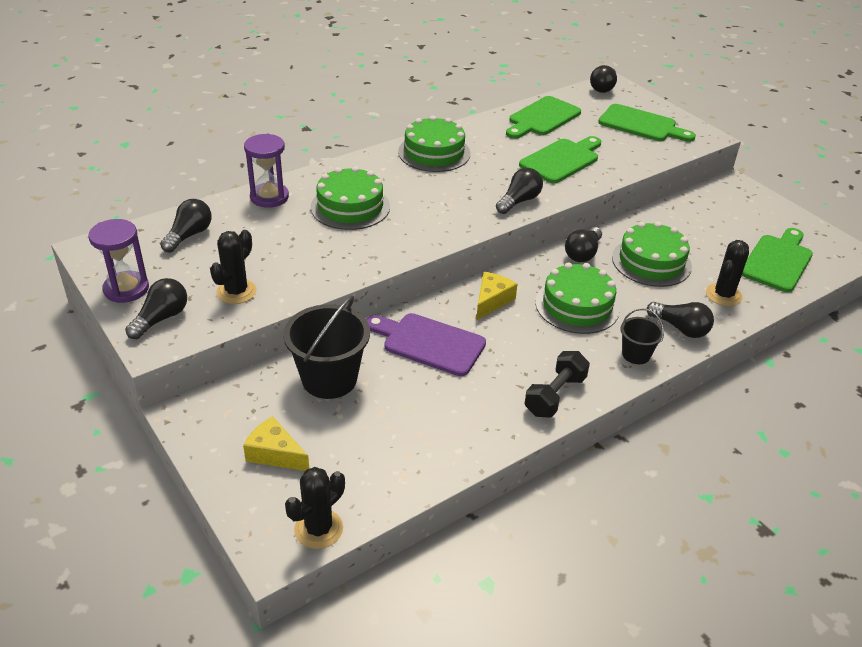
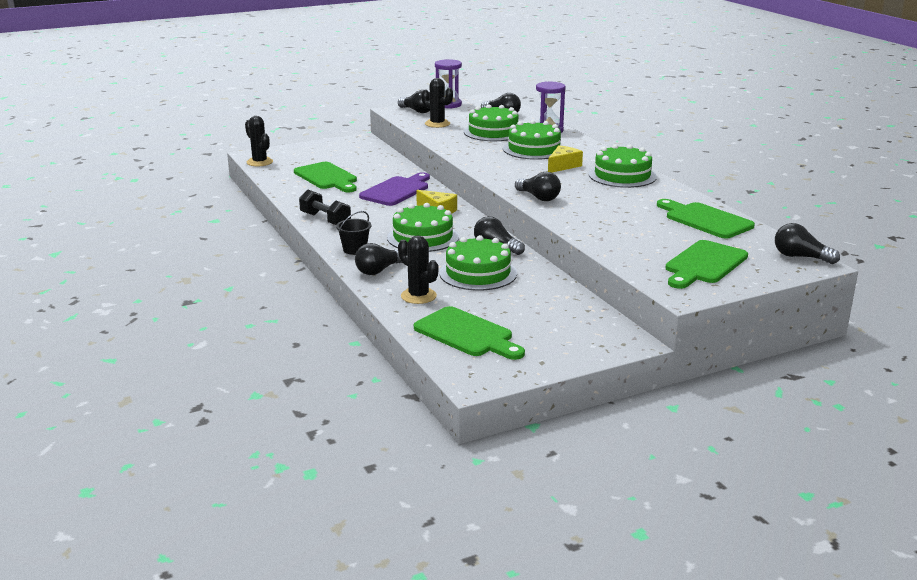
camera: 100 degrees right, 15 degrees down
(275, 454) = (318, 155): yellow cheese -> yellow cheese (563, 166)
(277, 240) = (493, 132): none -> green cake
(329, 379) = (373, 166): black bucket -> none
(562, 160) = (615, 219): green cutting board -> green cutting board (327, 177)

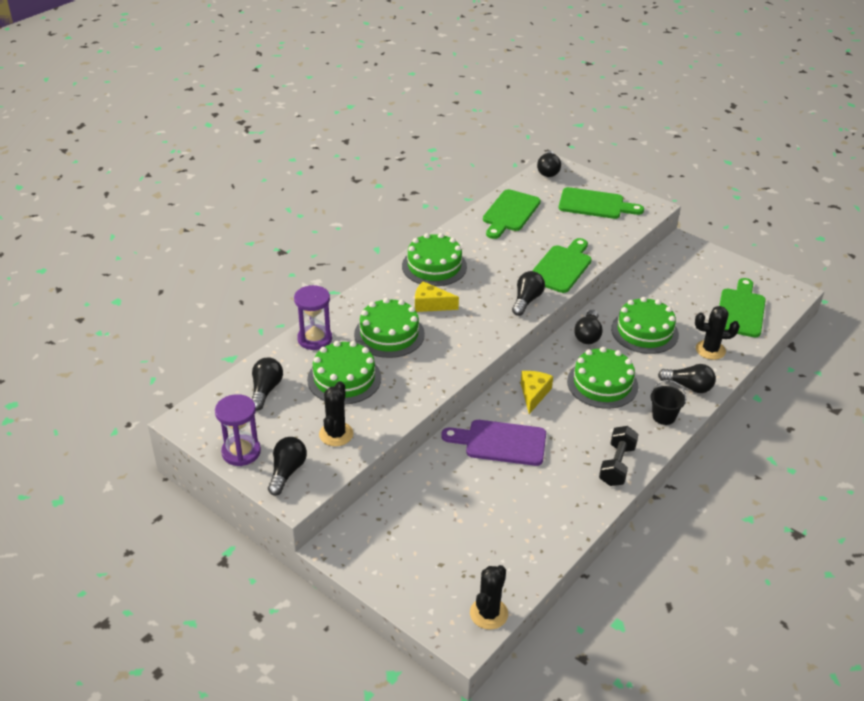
camera: 115 degrees left, 15 degrees up
(327, 177) = (499, 518): green cutting board -> green cutting board (561, 267)
(418, 296) = (710, 350): black cactus -> black cactus turned 75 degrees clockwise

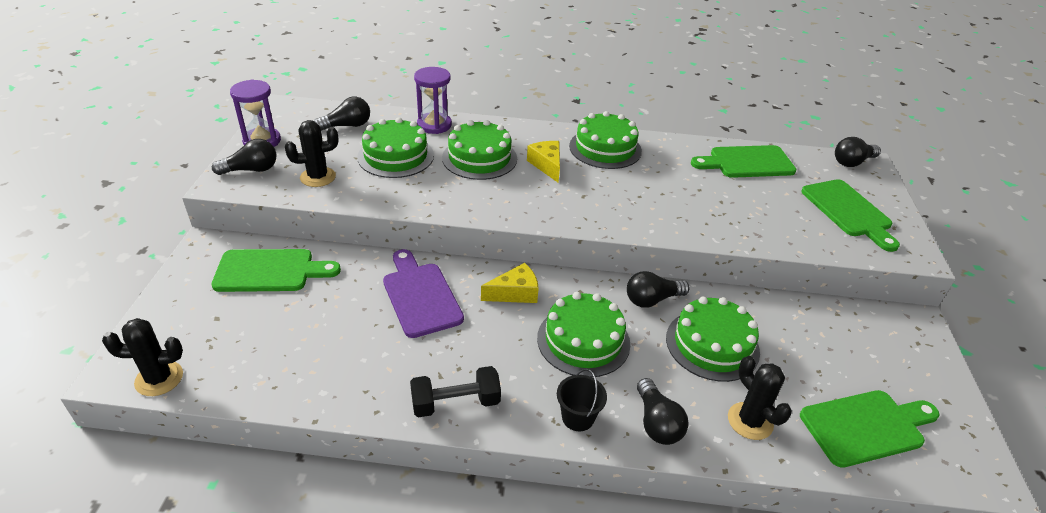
camera: 55 degrees right, 0 degrees up
(526, 300) = (623, 219): black light bulb -> none
(561, 267) = (707, 224): green cutting board -> green cutting board (270, 271)

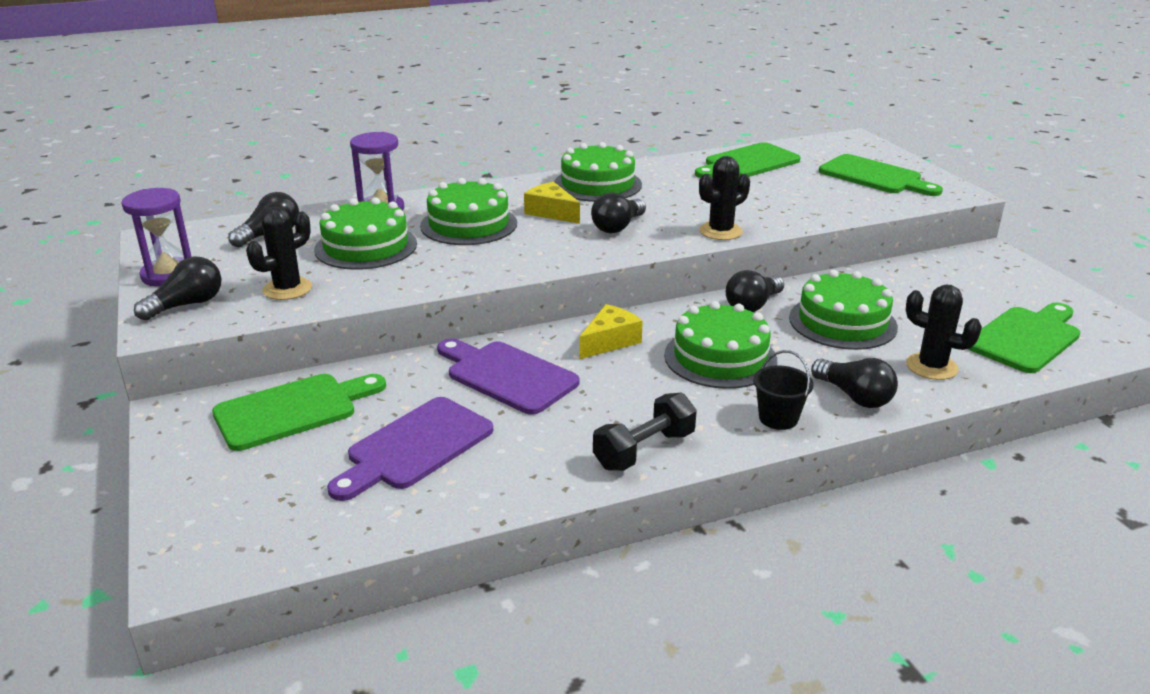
camera: 25 degrees left, 10 degrees down
(159, 379) = (255, 556): black cactus -> black cactus (720, 231)
(314, 333) = (415, 447): none -> purple cutting board
(852, 162) = (840, 141): black light bulb -> black light bulb (618, 227)

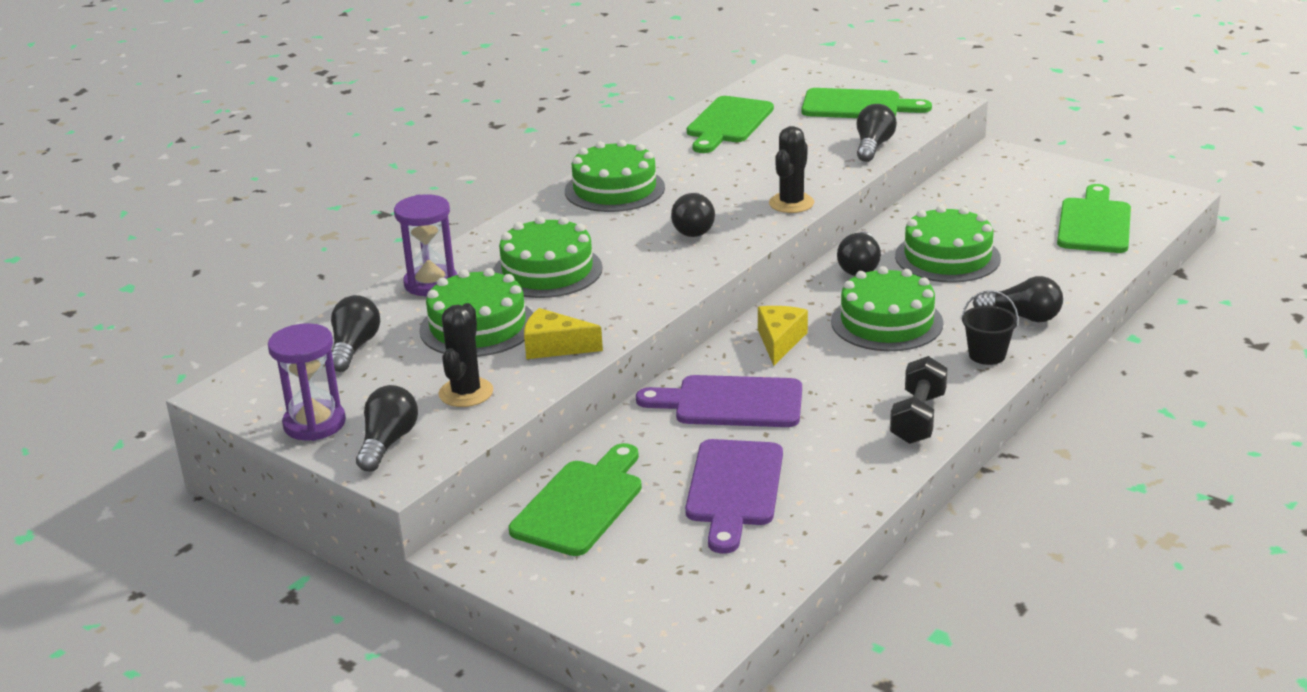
camera: 30 degrees left, 0 degrees up
(551, 212) = (611, 233): yellow cheese -> yellow cheese (554, 347)
(849, 209) = (873, 146): none -> black light bulb
(931, 367) = (1052, 272): black cactus -> none

